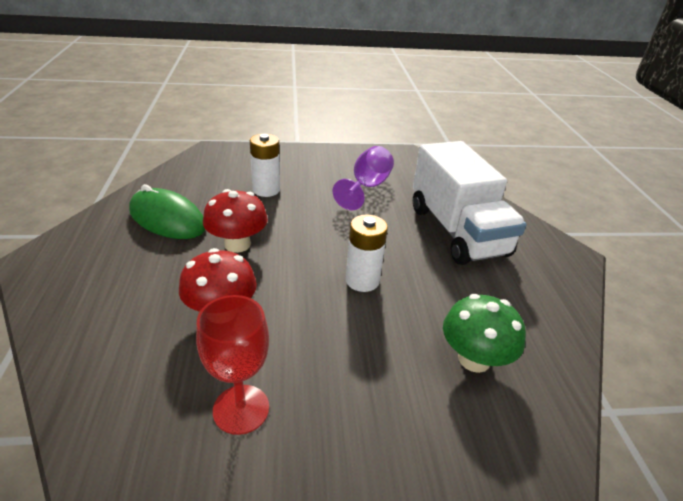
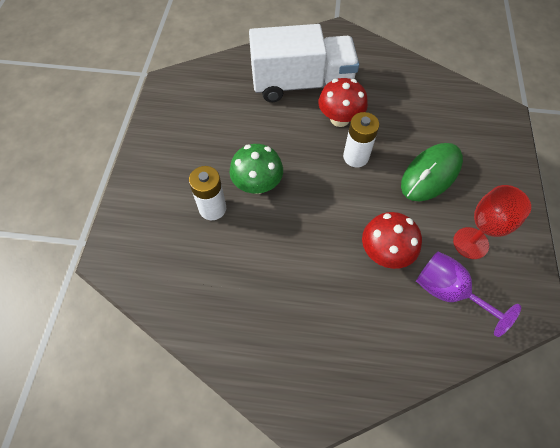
camera: 75 degrees left, 25 degrees up
(167, 219) = (250, 298): green mouse -> green mouse (431, 174)
(237, 244) = (300, 238): red mushroom -> red mushroom (339, 119)
(366, 187) = (225, 127): purple goblet -> purple goblet (448, 292)
(474, 359) = (431, 116): green mushroom -> green mushroom (257, 184)

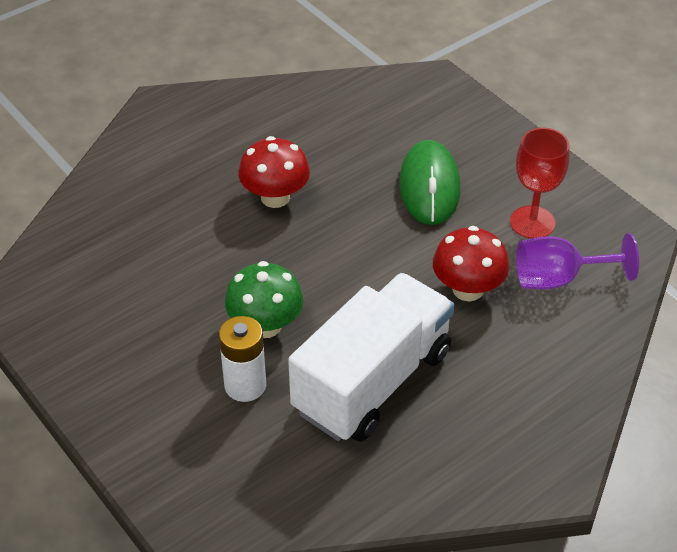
camera: 45 degrees left, 15 degrees down
(301, 84) = (187, 189): white truck -> white truck (372, 381)
(356, 157) = (337, 223): white battery -> none

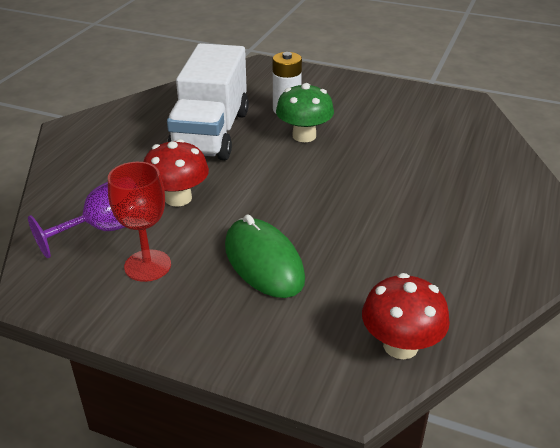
camera: 150 degrees right, 10 degrees down
(275, 197) = (383, 206): red mushroom -> red mushroom (400, 345)

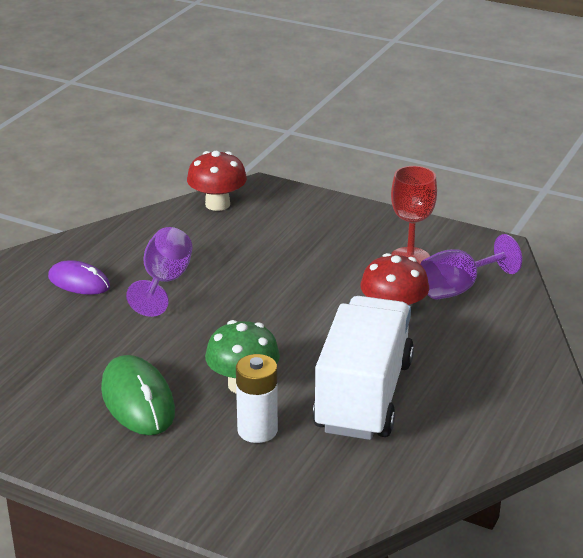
camera: 175 degrees left, 5 degrees down
(263, 262) = (309, 256): green mouse -> green mouse (138, 400)
(410, 220) = (164, 282): none -> purple goblet
(496, 215) = (79, 282): none -> purple mouse

